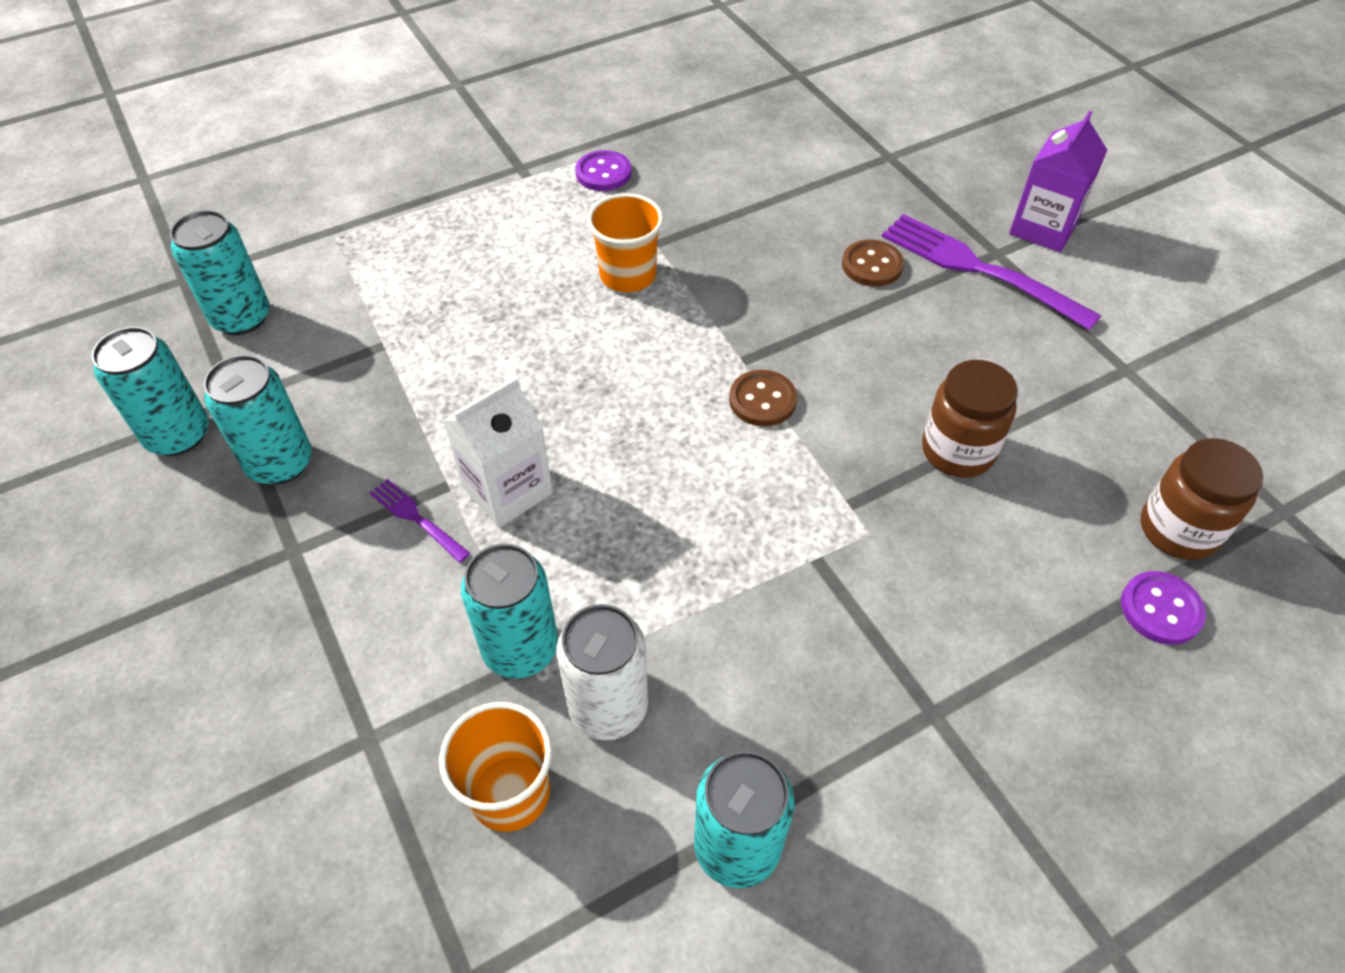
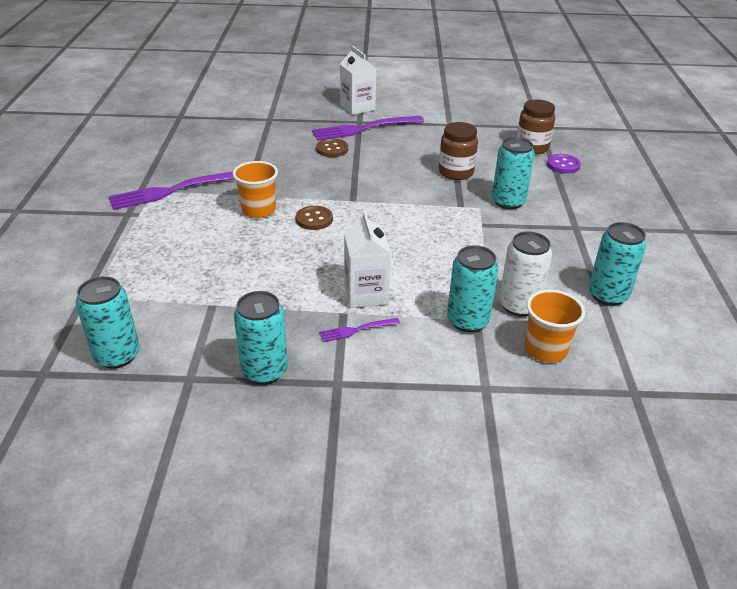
camera: 60 degrees left, 15 degrees down
(178, 435) = (193, 410): turquoise can -> turquoise can (508, 202)
(603, 173) = (172, 191): purple button -> purple fork
(762, 400) = (382, 204): brown button -> brown button (314, 219)
(1043, 228) = (357, 107): purple carton -> white carton

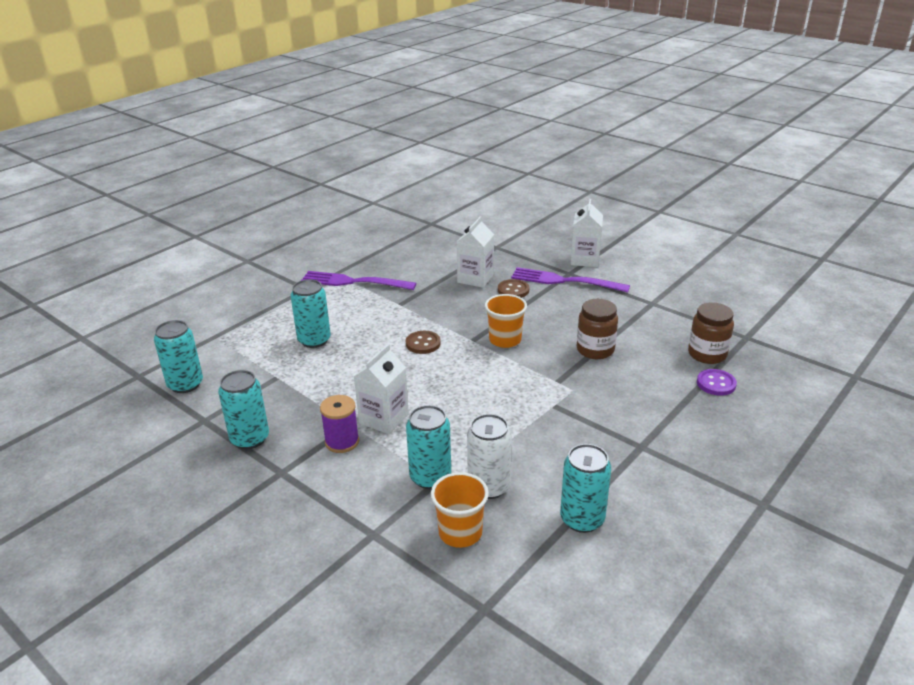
camera: 40 degrees right, 5 degrees down
(258, 210) = (393, 320): orange cup -> orange cup (505, 340)
(286, 150) = (475, 278): none -> white carton
(356, 330) = (342, 442): purple fork -> purple spool
(508, 202) = (607, 395): turquoise can -> turquoise can (314, 340)

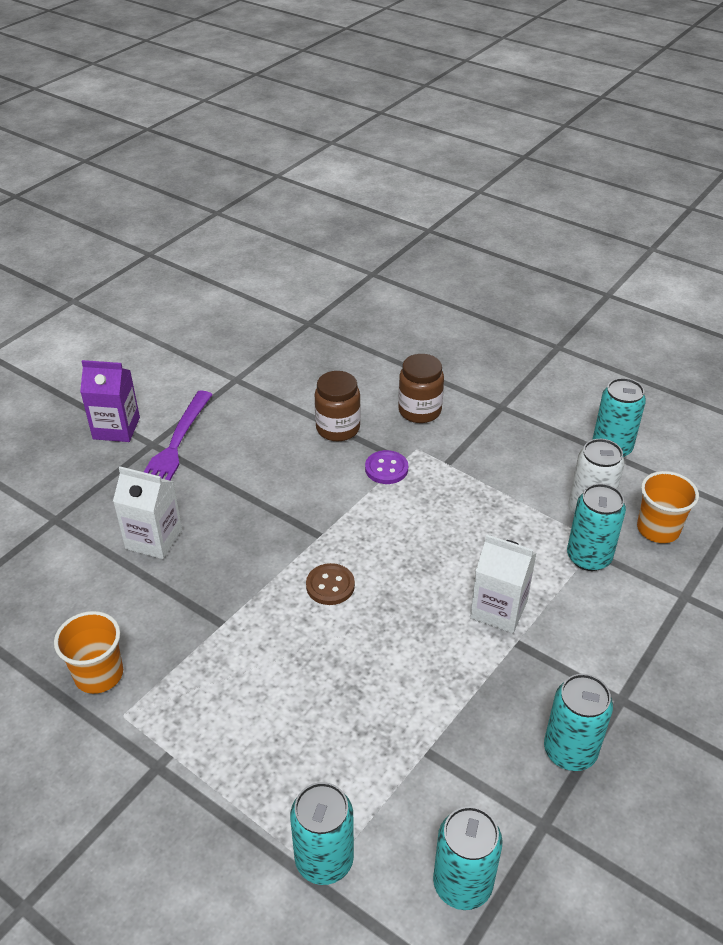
camera: 95 degrees left, 10 degrees up
(314, 340) = (325, 720): turquoise can -> turquoise can (324, 860)
(342, 442) = (551, 645): purple spool -> none
(353, 282) = (143, 695): purple fork -> none
(505, 340) = (319, 504): orange cup -> orange cup (99, 674)
(513, 290) = (193, 498): brown button -> none
(585, 260) = (116, 428): white carton -> purple carton
(707, 354) = (342, 351): brown jar -> brown jar (419, 411)
(716, 384) = (393, 351): purple button -> purple button (386, 469)

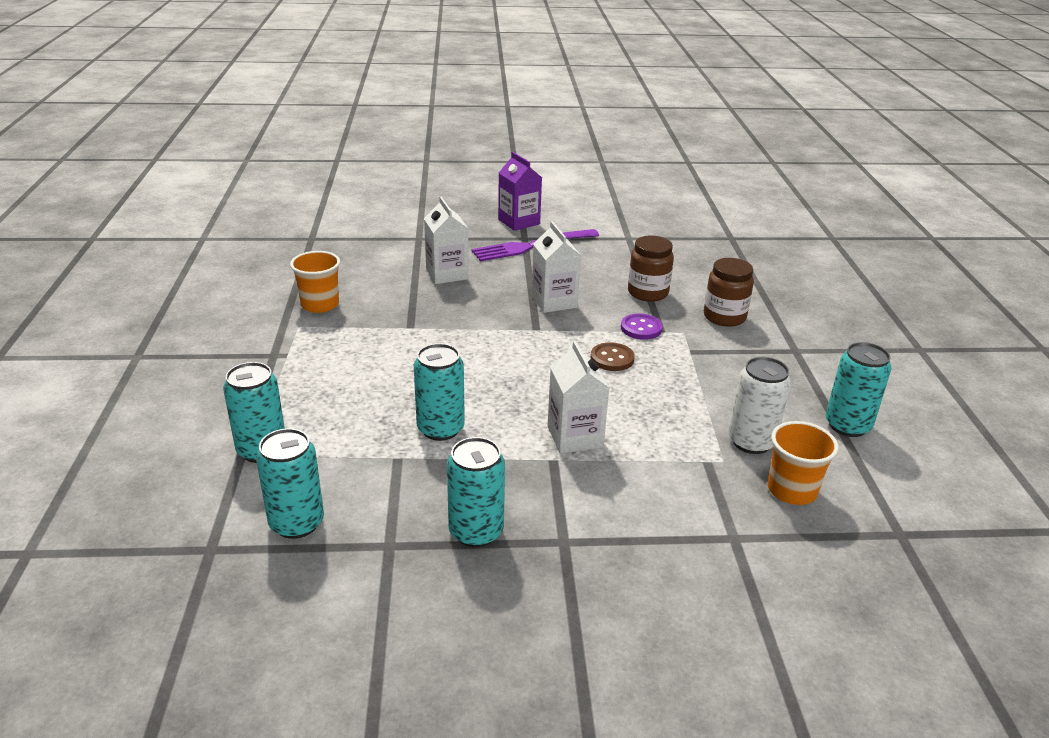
camera: 50 degrees right, 10 degrees down
(287, 495) = (554, 302): none -> white carton
(330, 585) = (496, 353): brown button -> brown button (612, 358)
(588, 557) = (697, 462): turquoise can -> turquoise can (440, 429)

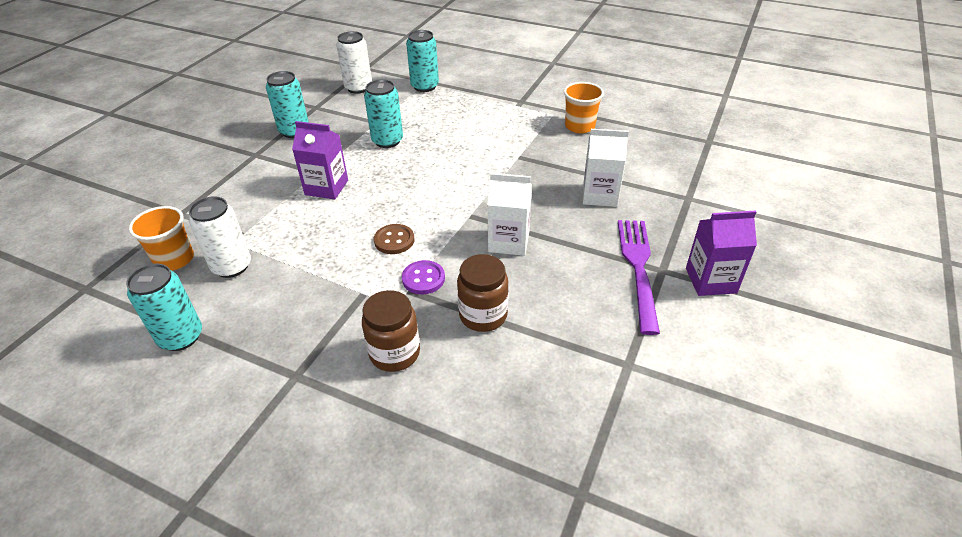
camera: 120 degrees right, 10 degrees up
(297, 523) = (358, 88): turquoise can -> white can
(575, 437) = (326, 187): white carton -> purple carton

